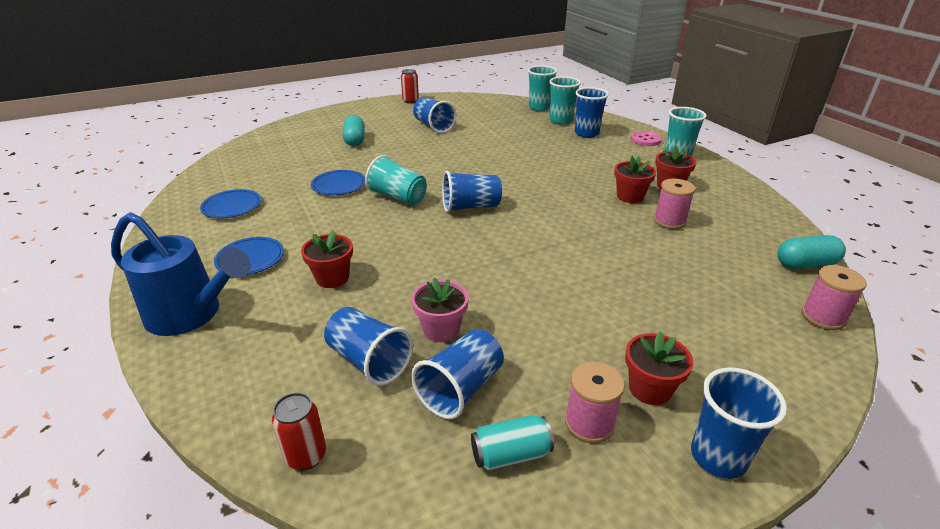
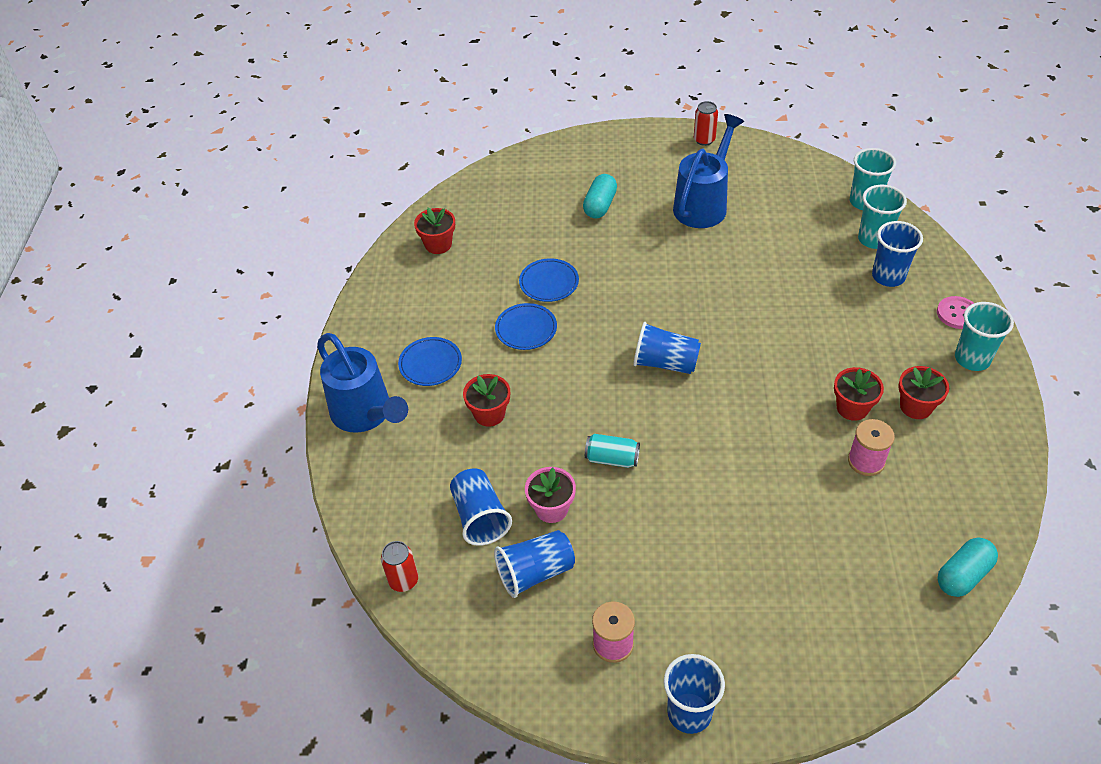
camera: 30 degrees right, 15 degrees up
(232, 207) = (437, 283): blue plate -> blue plate (526, 329)
(398, 197) = (599, 322): turquoise cup -> none
(433, 126) = (704, 204): blue cup -> blue watering can
(510, 454) = (539, 642): turquoise can -> turquoise can (612, 459)
(650, 389) = (683, 637): red flower pot -> red flower pot (438, 244)
(805, 264) = (963, 575): turquoise capsule -> turquoise capsule turned 60 degrees counterclockwise
(823, 317) = (911, 639): pink spool -> none

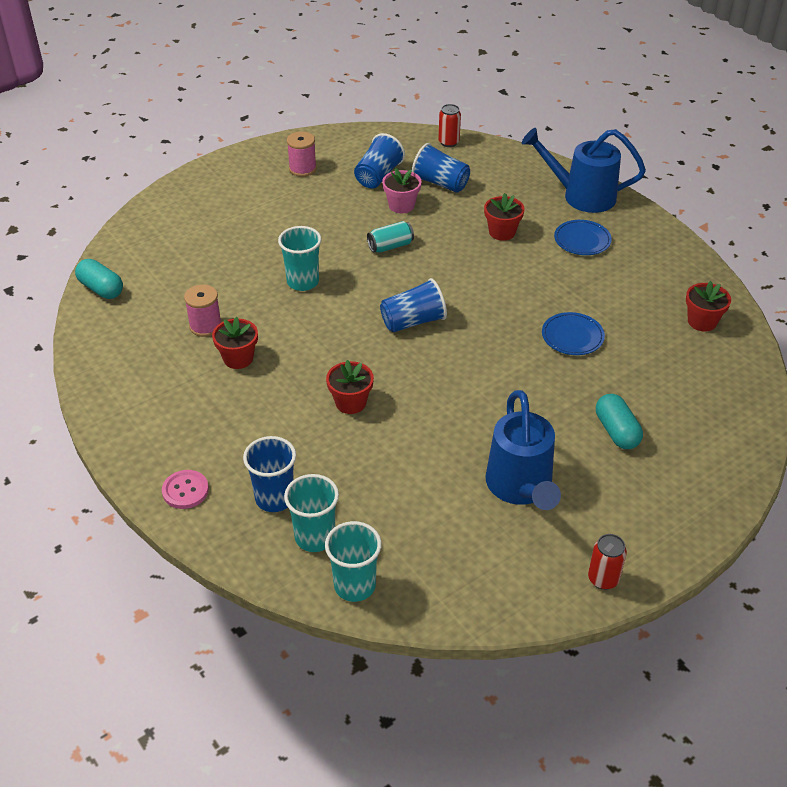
camera: 140 degrees right, 5 degrees down
(526, 329) = (545, 294): blue plate -> none
(689, 713) = (236, 163): blue cup -> none
(916, 406) = (185, 384): red flower pot -> red flower pot (350, 402)
(963, 575) = (101, 289): turquoise capsule -> turquoise capsule turned 60 degrees counterclockwise
(972, 359) = (153, 450): turquoise cup -> turquoise cup (303, 282)

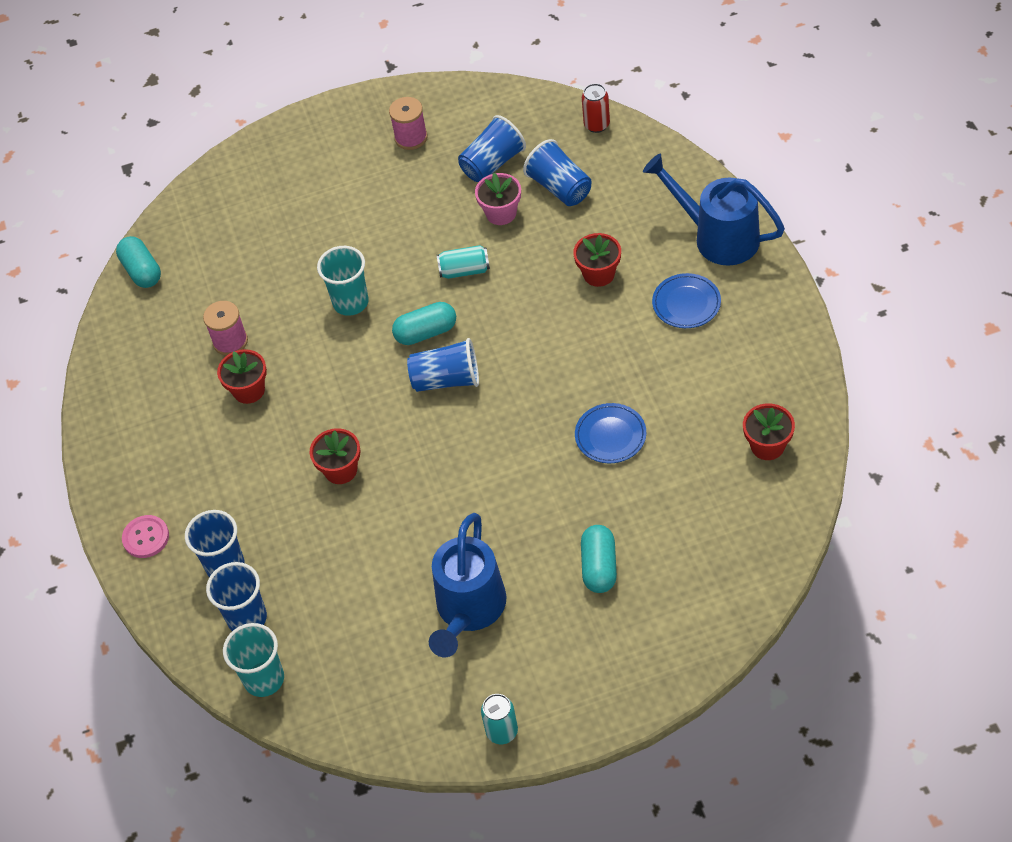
camera: 25 degrees right, 10 degrees up
(315, 537) = (247, 618): turquoise cup -> blue cup
(378, 292) = (426, 332): none -> turquoise capsule
(603, 579) = (502, 731): red can -> turquoise can

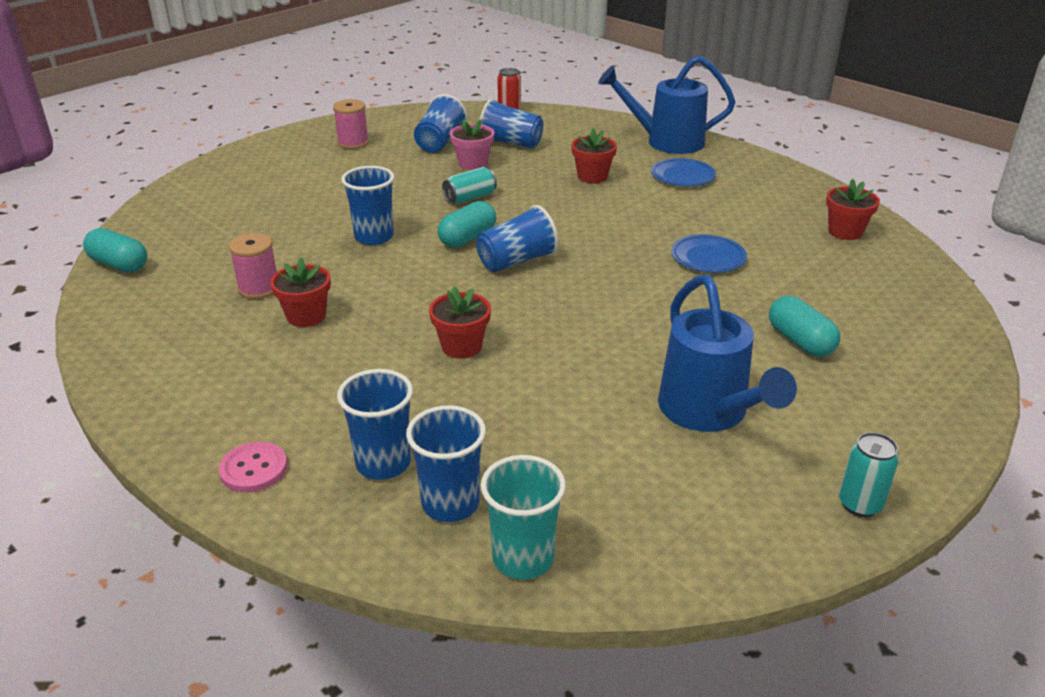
camera: 35 degrees left, 20 degrees down
(350, 302) = (374, 237): turquoise cup -> blue cup

